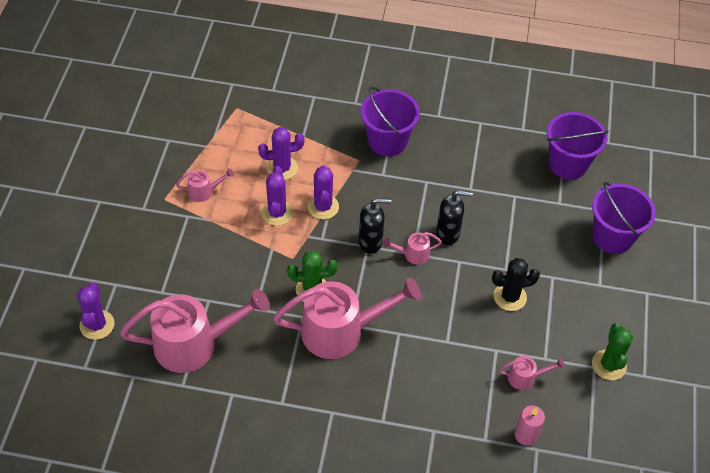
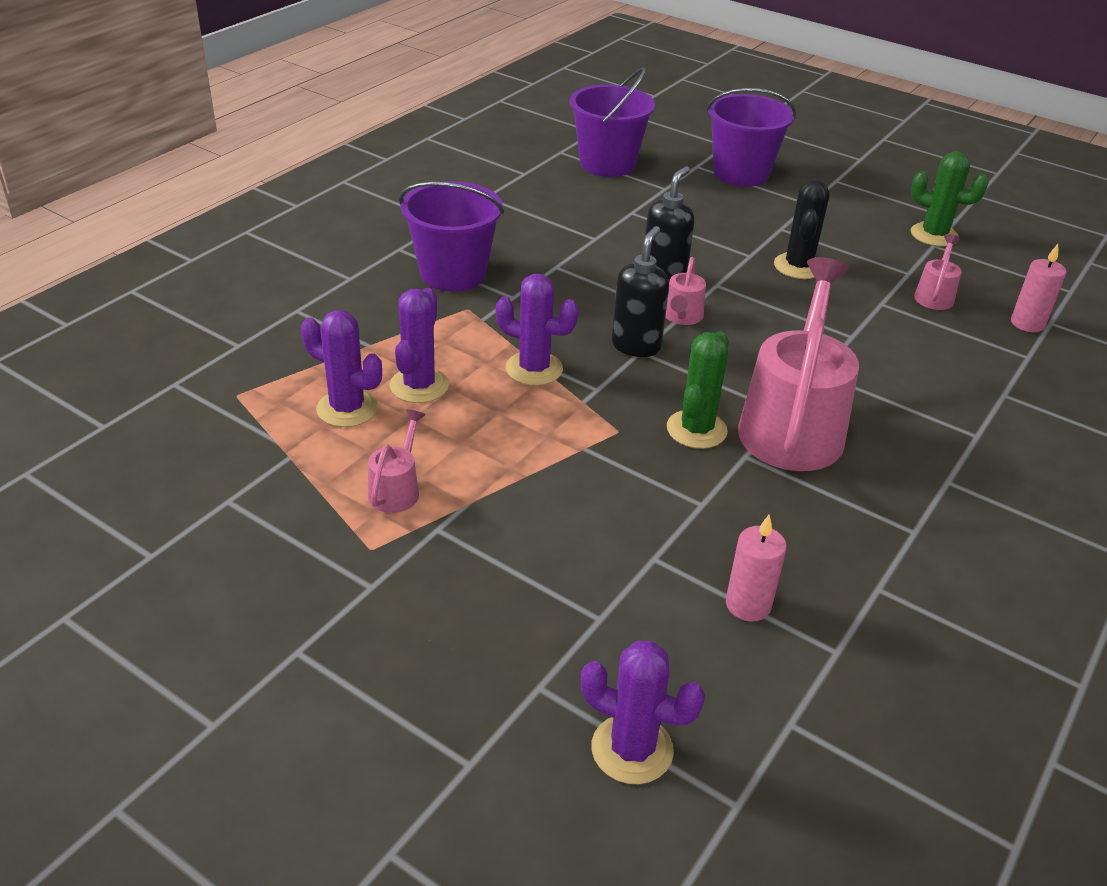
camera: 65 degrees left, 15 degrees down
(195, 344) = (748, 605): pink watering can -> pink candle
(277, 213) = (511, 419): purple cactus -> purple cactus (347, 409)

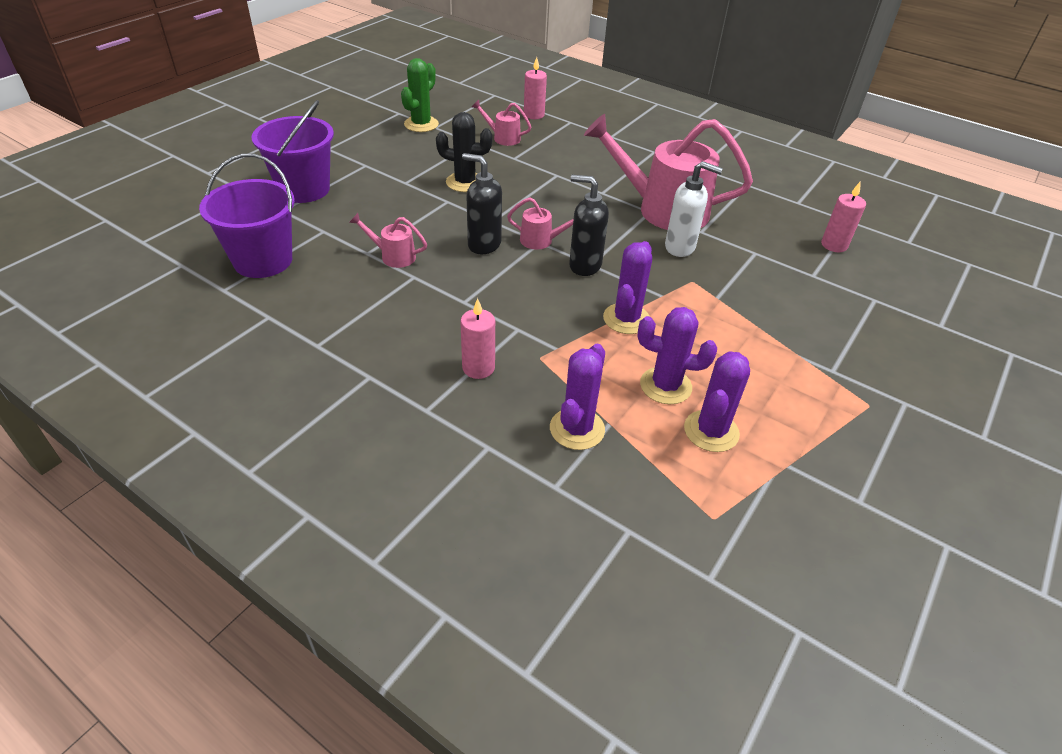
camera: 90 degrees left, 5 degrees up
(397, 489) = (800, 394): pink watering can -> pink watering can (393, 256)
(453, 274) = (478, 368): purple bucket -> pink candle
(632, 749) = (960, 293): purple cactus -> purple cactus (577, 429)
(696, 429) = (680, 247): green cactus -> white soap dispenser

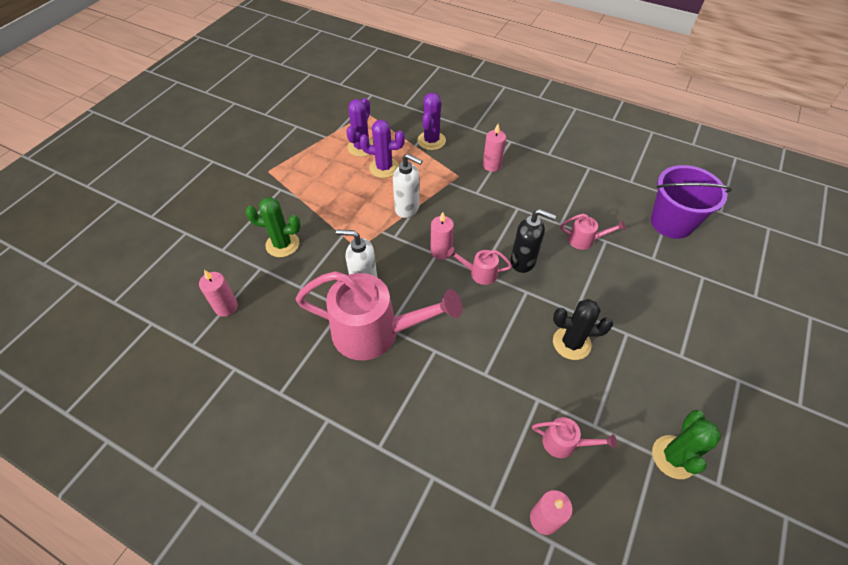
camera: 175 degrees right, 10 degrees up
(304, 189) = (707, 307): purple bucket -> none
(584, 265) = (441, 251): black soap dispenser -> pink candle
(626, 319) = (407, 208): purple cactus -> white soap dispenser
(795, 296) = (282, 244): none -> green cactus

